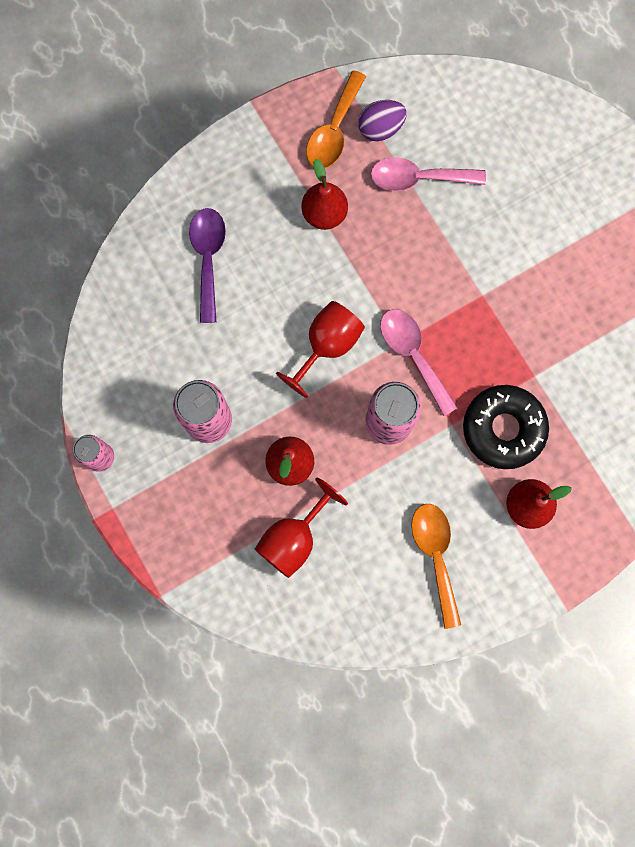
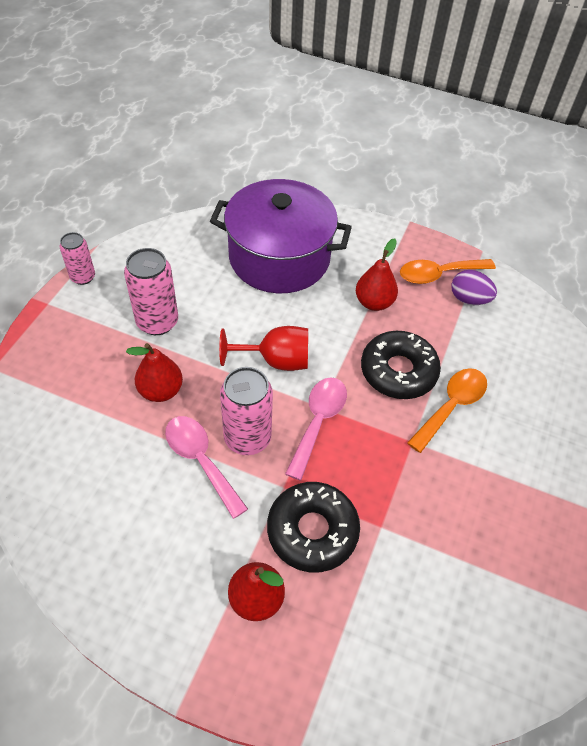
camera: 50 degrees right, 25 degrees down
(208, 258) = (279, 257): purple spoon -> purple pot
(294, 538) = (98, 429): red goblet -> none
(411, 252) = (398, 371): none -> black donut
(418, 178) = (458, 343): pink spoon -> pink spoon (201, 460)
(435, 555) = (153, 547): orange spoon -> orange spoon (451, 406)

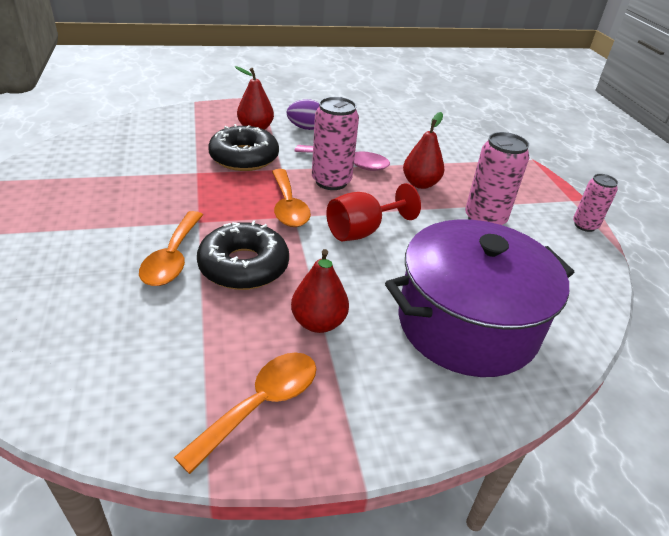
camera: 145 degrees right, 15 degrees down
(318, 422) = (288, 206): pink spoon -> orange spoon
(469, 299) = (198, 386): purple egg -> purple egg (306, 128)

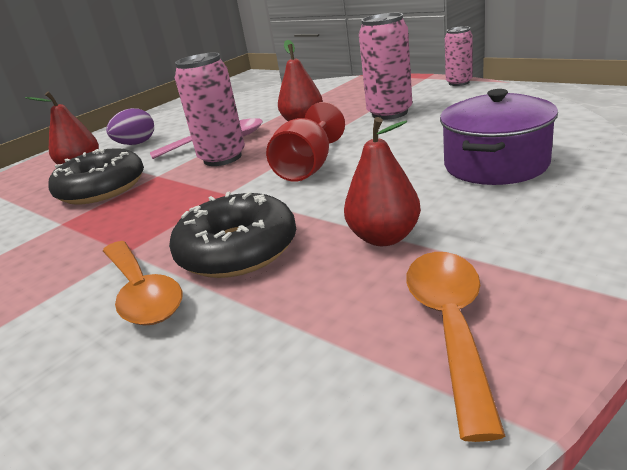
camera: 30 degrees left, 10 degrees down
(288, 206) = (209, 191): orange spoon -> none
(467, 324) = (495, 164): purple pot -> purple pot, size x0.64

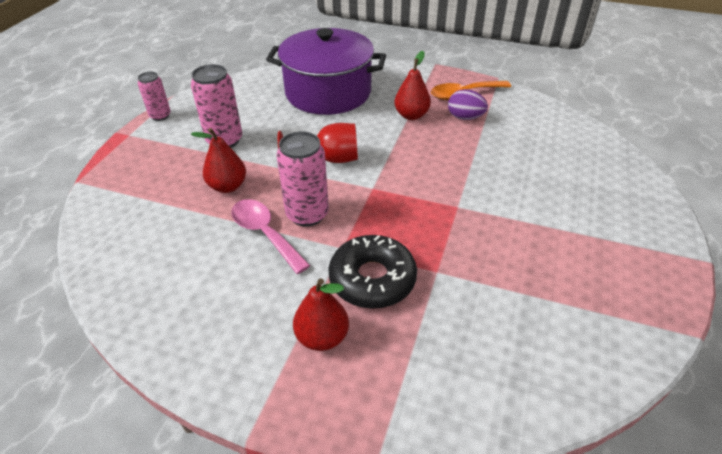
camera: 115 degrees left, 15 degrees up
(136, 144) = (254, 315): purple egg -> purple egg (465, 118)
(142, 293) = (488, 179): orange spoon -> none
(237, 250) = (438, 159): black donut -> none
(495, 164) = (328, 92): purple pot -> purple pot, size x1.57

